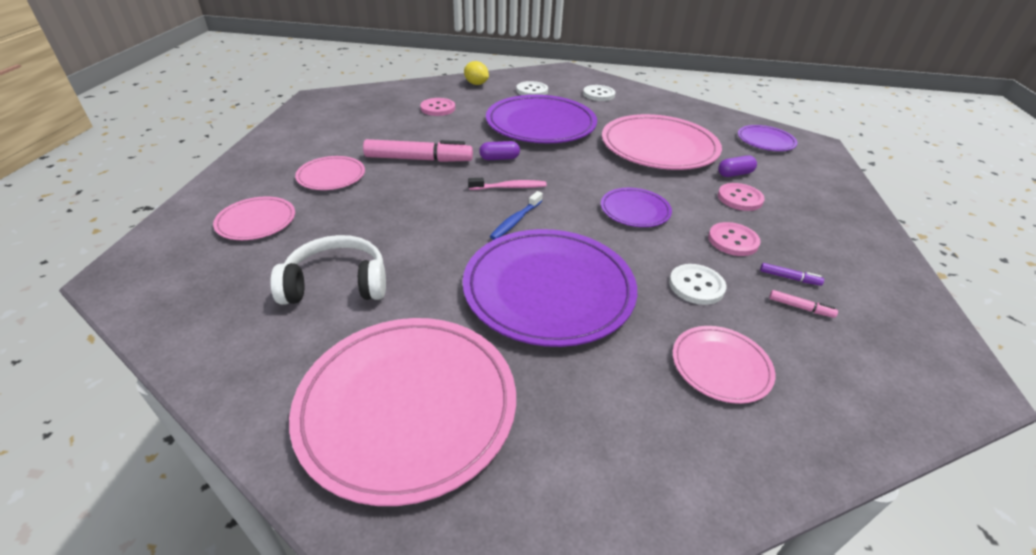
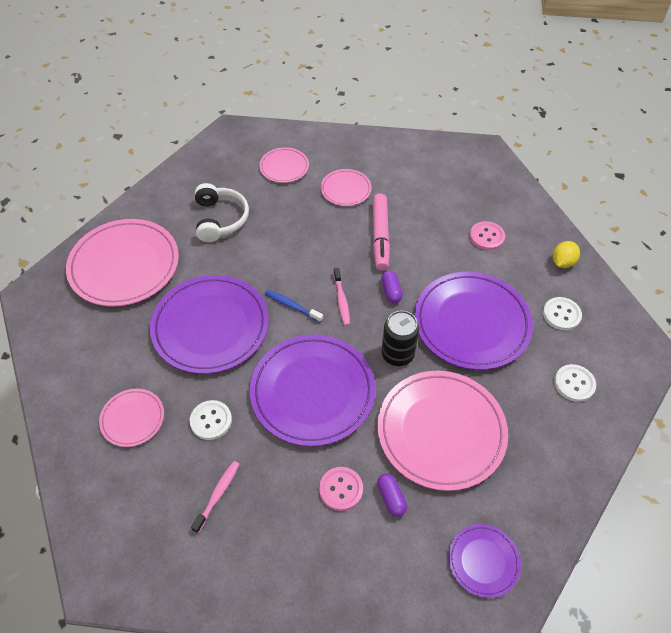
camera: 90 degrees right, 15 degrees up
(580, 160) = (397, 354): none -> black can
(635, 210) = (312, 391): purple plate -> purple plate, size x2.00
(733, 241) = (269, 463): pink button -> none
(789, 278) = (218, 494): purple marker -> pink toothbrush
(800, 307) = (182, 490): pink marker -> none

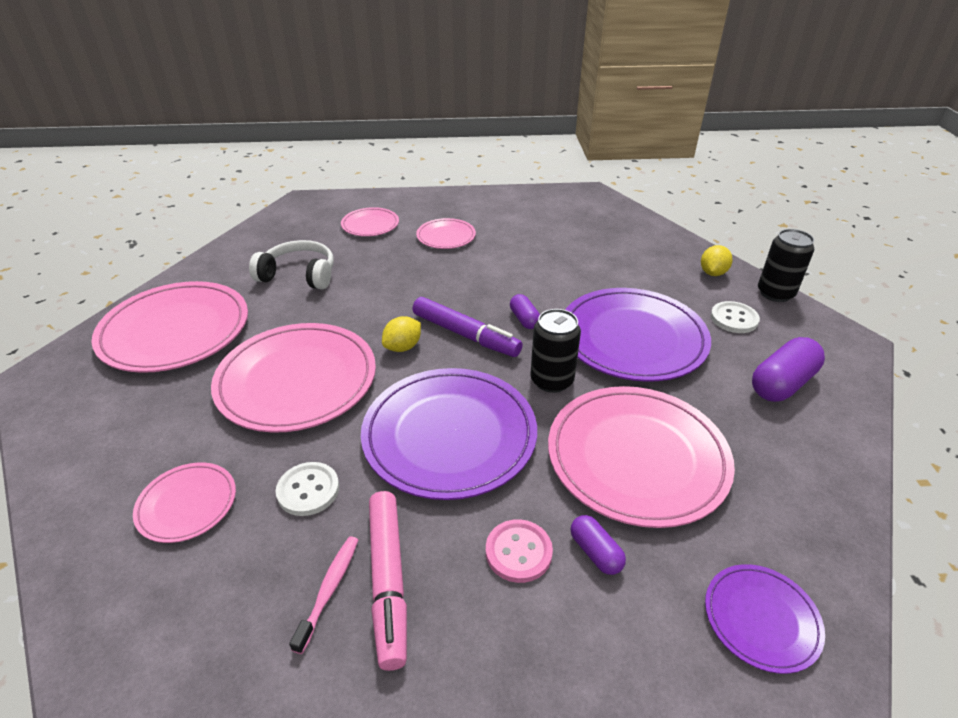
camera: 10 degrees left, 15 degrees down
(210, 326) = (297, 380): purple plate -> pink plate
(220, 219) = (299, 275): white headphones -> white headphones turned 60 degrees counterclockwise
(292, 306) = (403, 347): blue toothbrush -> yellow lemon
(341, 300) = (465, 335): pink toothbrush -> purple marker
(380, 236) = (496, 271): pink marker -> pink marker (388, 581)
(487, 237) = (619, 260): pink button -> none
(574, 384) = (782, 383): white button -> purple capsule
(607, 292) = (775, 293): none -> black can

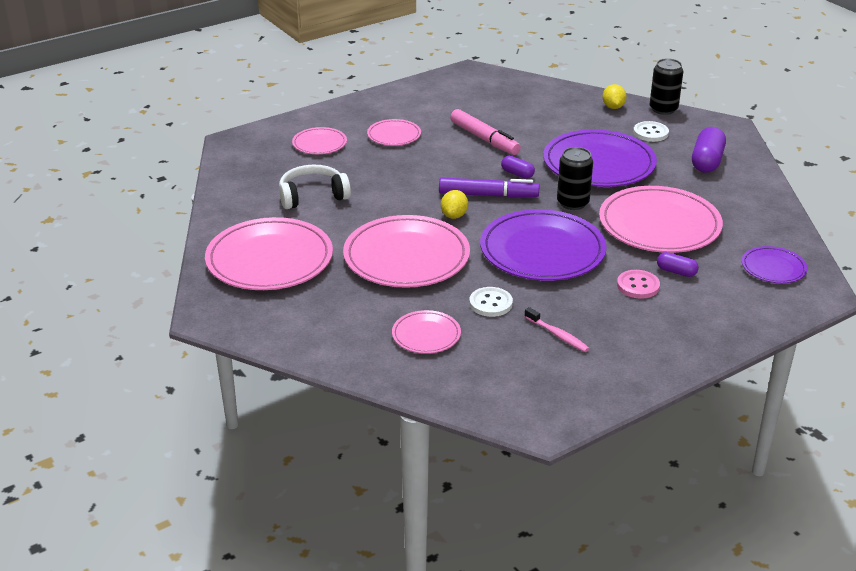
camera: 30 degrees left, 5 degrees down
(329, 589) = (558, 335): pink toothbrush -> pink toothbrush turned 150 degrees clockwise
(388, 581) = (584, 321): pink marker -> pink marker (484, 139)

